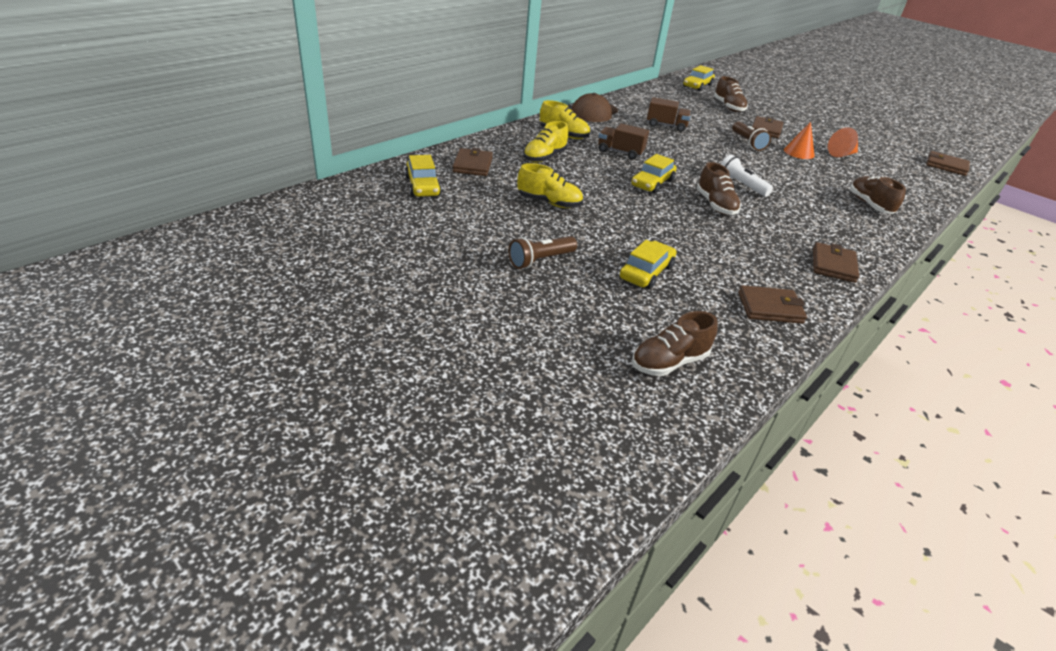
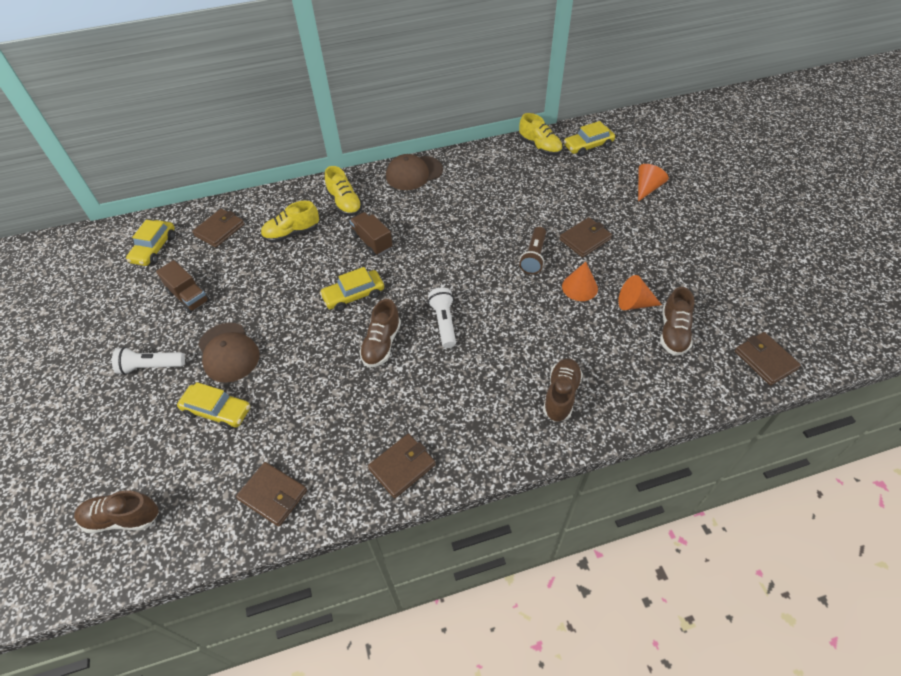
camera: 35 degrees right, 15 degrees up
(540, 260) = (151, 366): brown flashlight -> white flashlight
(549, 203) = (231, 297): yellow shoe -> yellow shoe (539, 147)
(600, 236) = (228, 352): none -> brown cap
(646, 272) = (217, 411): yellow car -> yellow car turned 45 degrees clockwise
(666, 126) = (468, 210): brown truck -> brown truck (189, 296)
(728, 107) = (583, 191): brown shoe -> brown shoe (673, 332)
(765, 101) = (647, 188): none -> orange cone

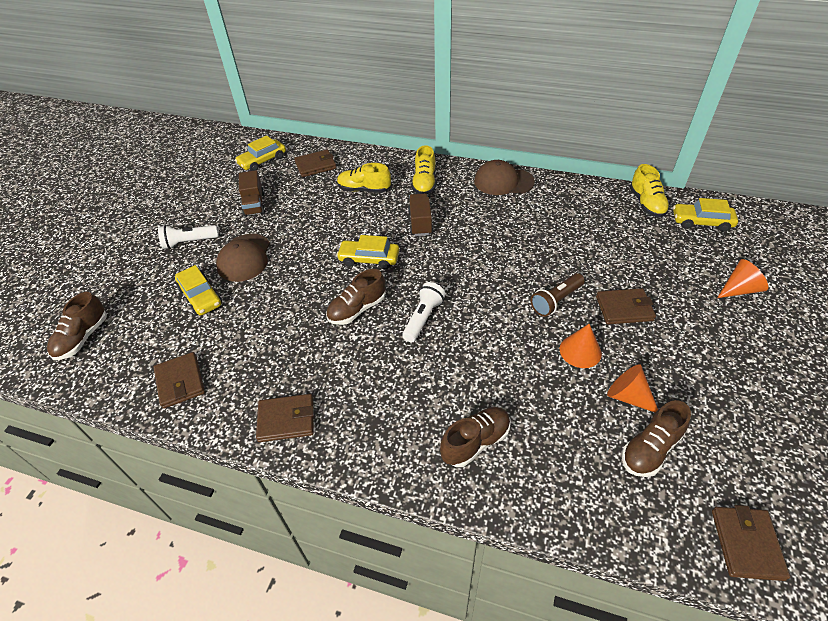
camera: 35 degrees right, 5 degrees down
(122, 518) = (82, 338): brown shoe -> brown shoe turned 105 degrees counterclockwise
(151, 366) = (189, 242): white flashlight -> white flashlight turned 45 degrees counterclockwise

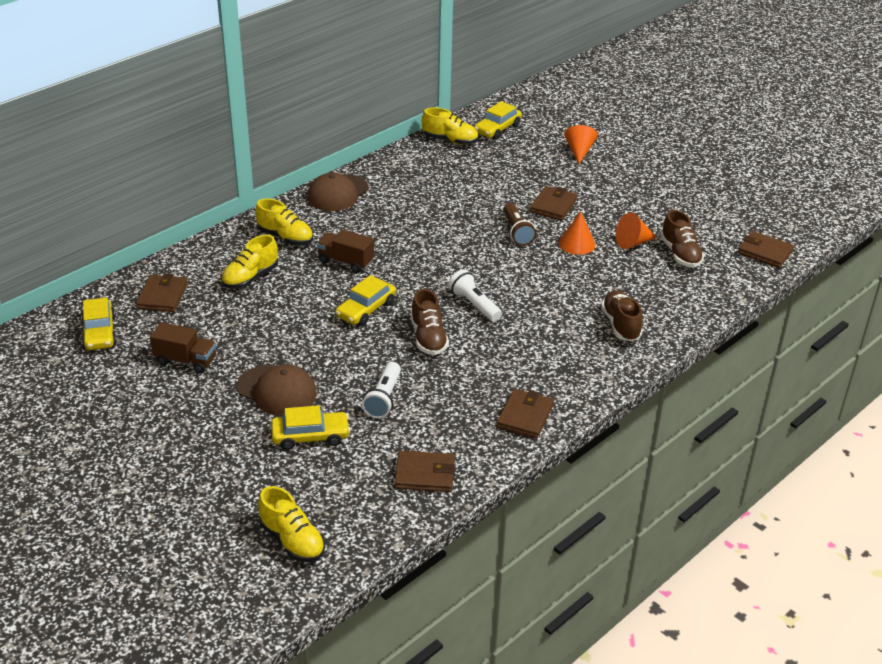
camera: 65 degrees left, 10 degrees down
(82, 338) = (292, 541): brown shoe -> yellow shoe
(189, 242) = (202, 427): white flashlight -> white flashlight (383, 399)

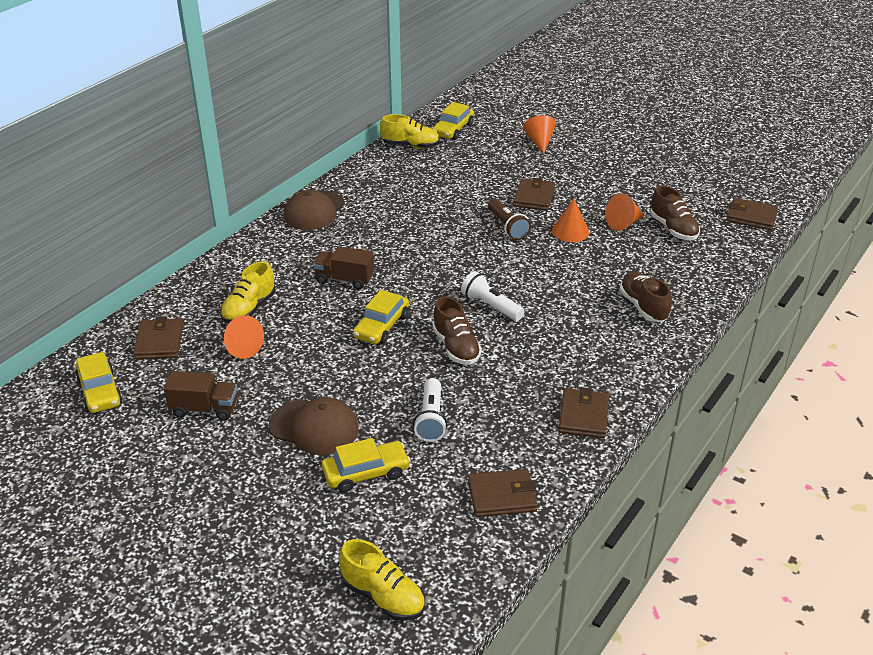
camera: 10 degrees left, 0 degrees up
(233, 311) = (241, 347): none -> orange cone
(285, 237) = (274, 262): yellow shoe -> none

